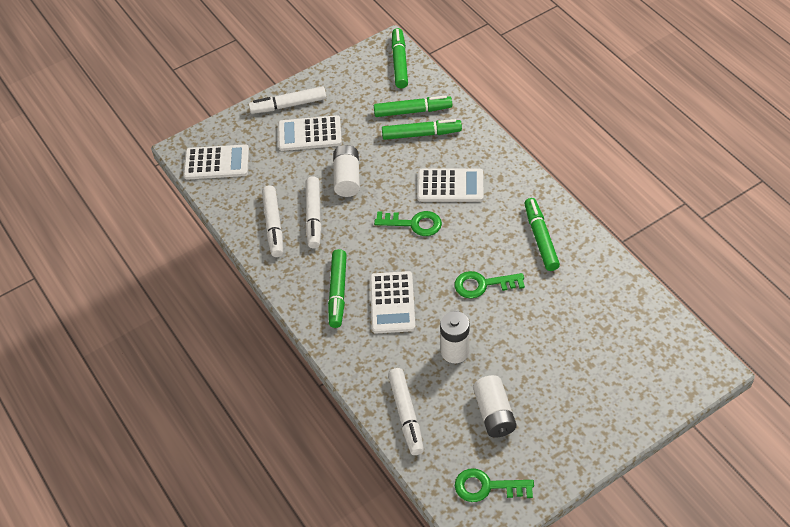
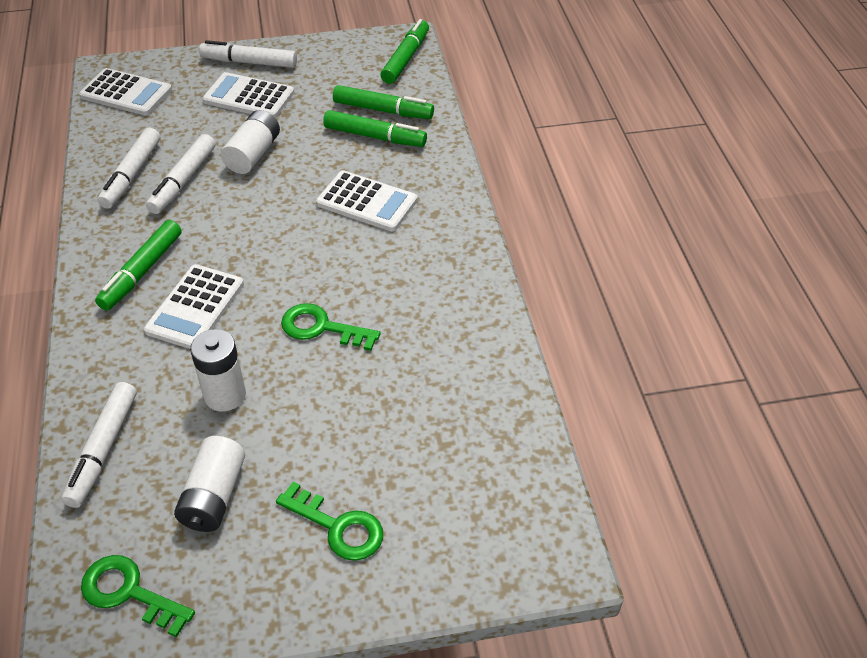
camera: 20 degrees right, 5 degrees down
(414, 224) = (291, 228): green key -> green key (338, 527)
(540, 238) = (435, 300): green marker -> none

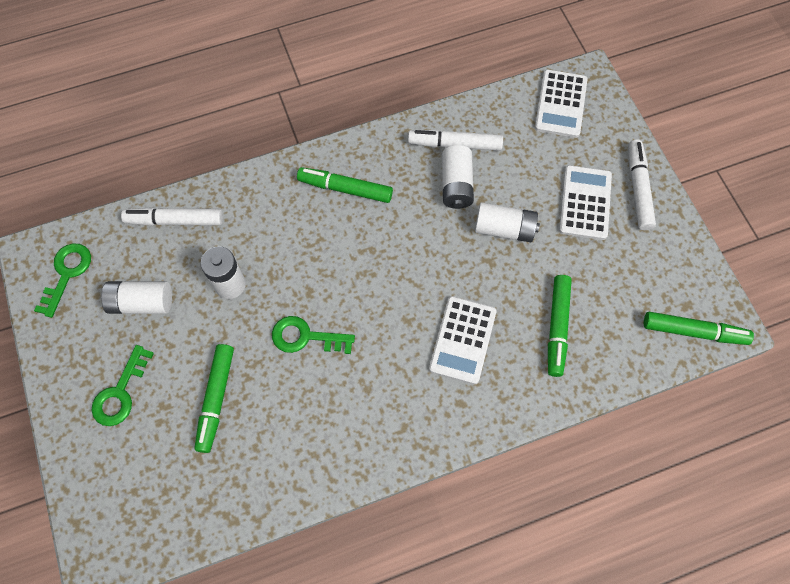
camera: 80 degrees right, 20 degrees up
(183, 181) = (456, 185): white marker -> white battery
(195, 307) = (314, 238): white calculator -> none
(321, 328) = (305, 337): green key -> green key turned 90 degrees counterclockwise
(383, 110) = (600, 326): green marker -> green marker (216, 399)

